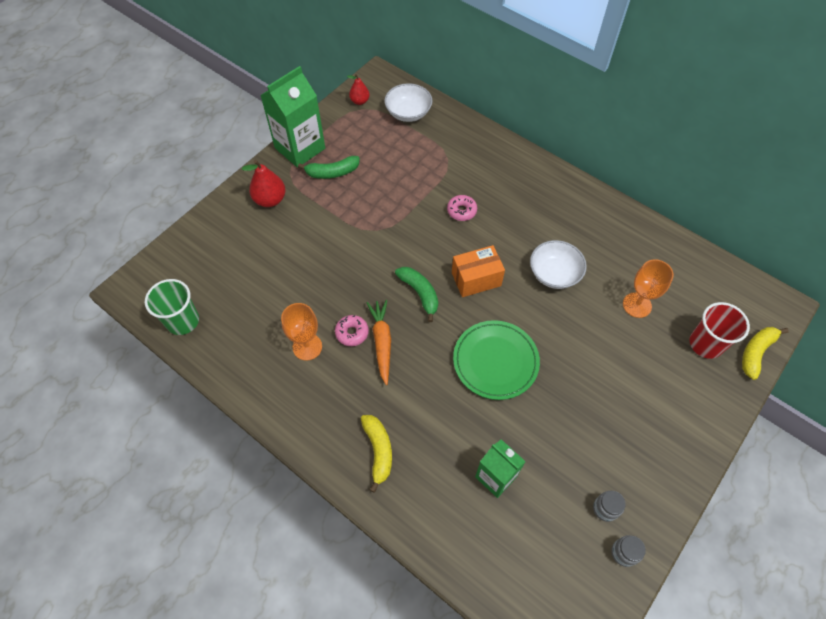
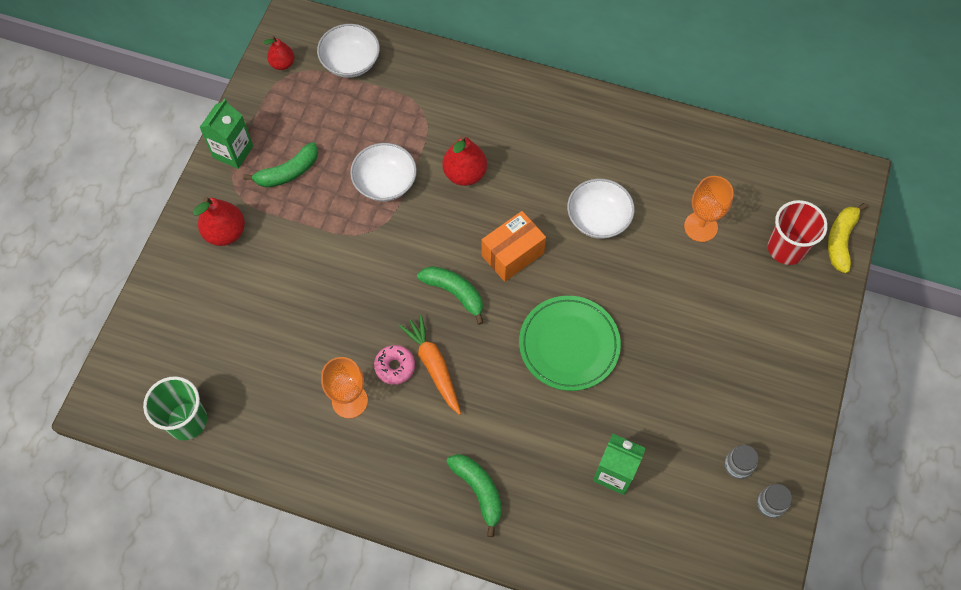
camera: 20 degrees left, 5 degrees up
(300, 148) = (233, 152): green carton -> green carton, size x0.62
(378, 451) = (479, 491): yellow banana -> green banana
(399, 199) = (385, 182): none -> white bowl
(461, 211) = (464, 174): pink donut -> red pear

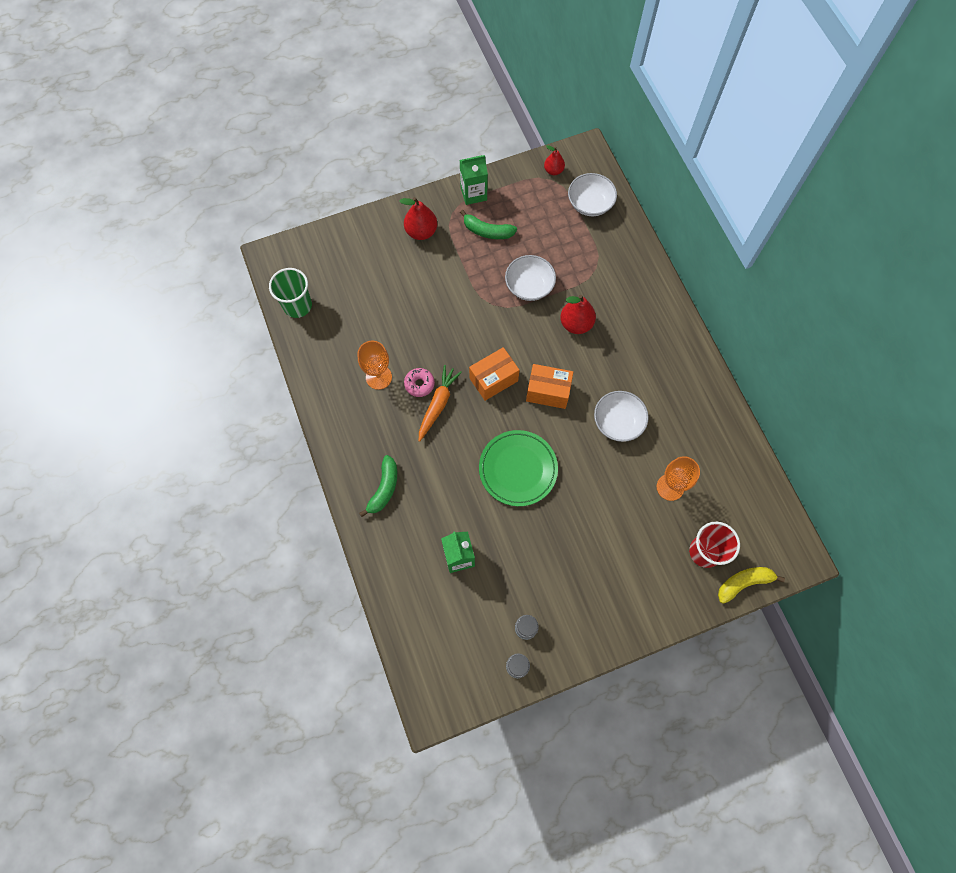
camera: 50 degrees right, 5 degrees up
(454, 293) = (493, 379): green banana -> orange box

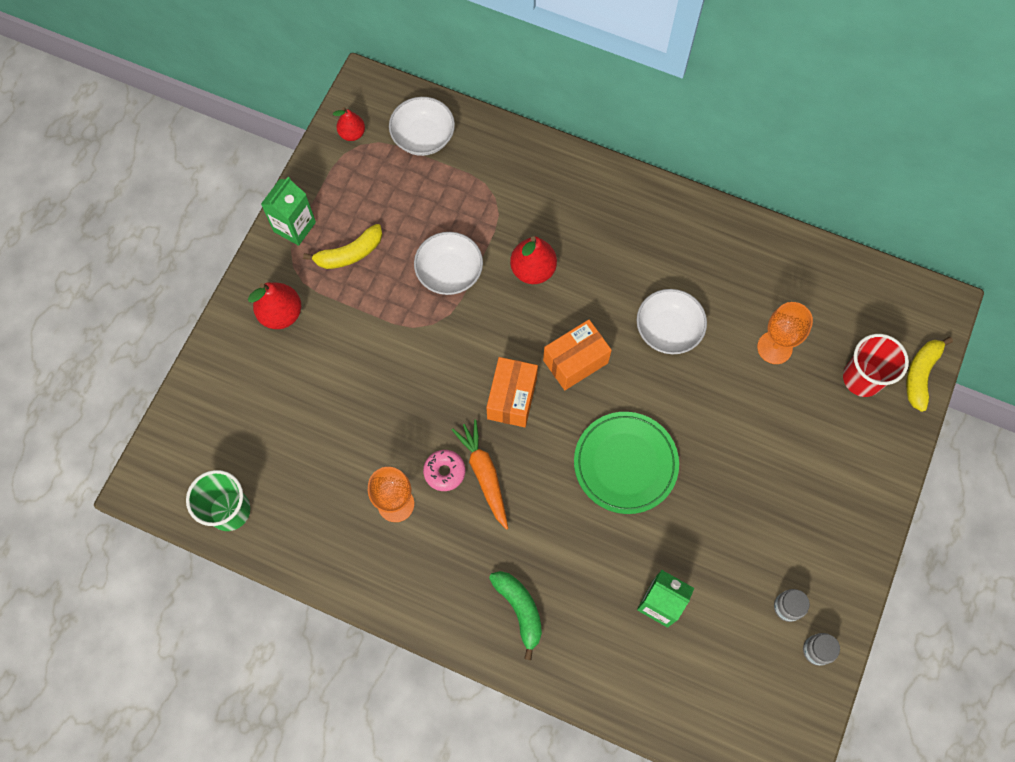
camera: 45 degrees left, 0 degrees up
(487, 231) = (349, 253): green banana -> yellow banana

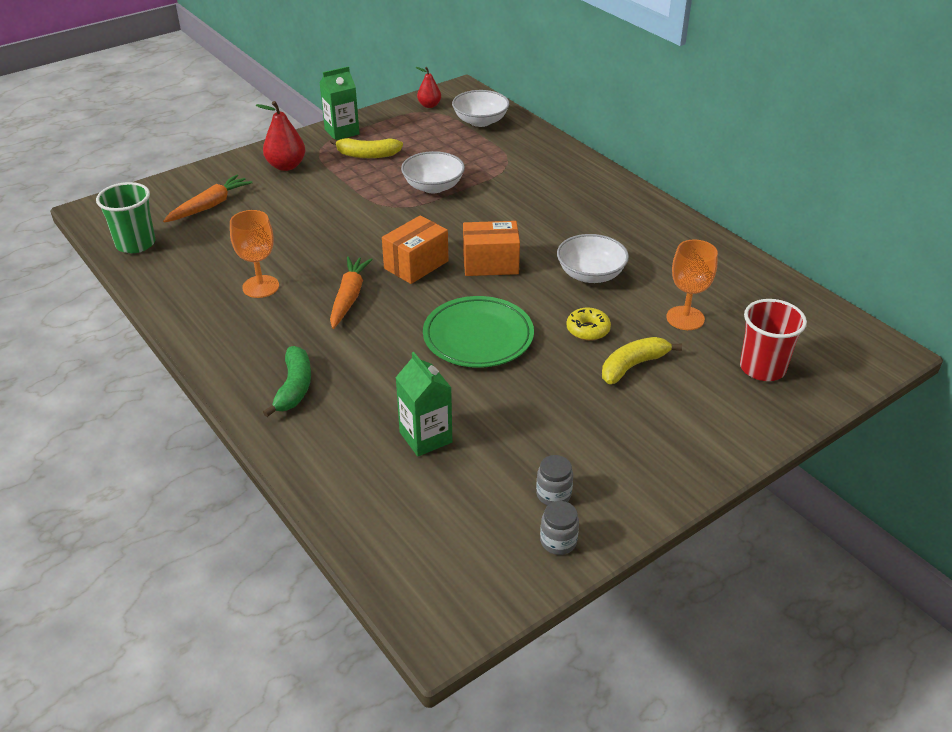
camera: 30 degrees right, 30 degrees down
(255, 416) = (210, 206): none -> orange carrot
(444, 472) = (318, 284): pink donut -> none
(533, 270) = (502, 206): red pear -> none
(707, 405) = (588, 330): none -> yellow donut
(920, 374) = (830, 388): yellow banana -> yellow banana (633, 366)

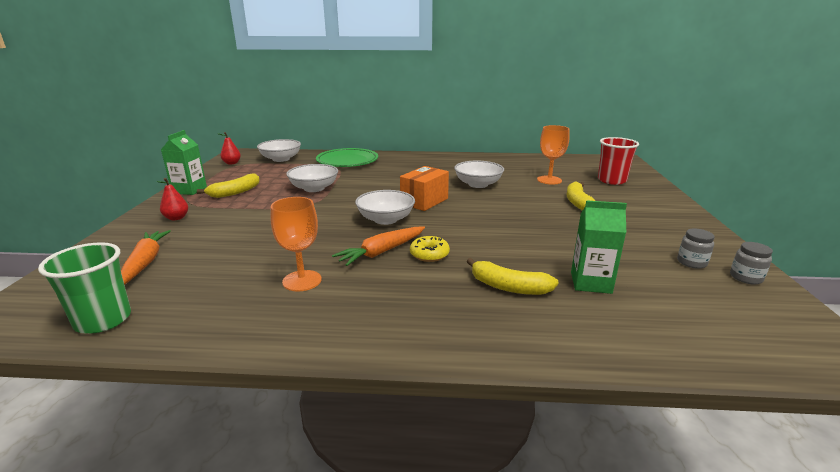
camera: 50 degrees left, 15 degrees down
(286, 166) = (176, 218): red pear -> red pear, size x0.64
(294, 388) = (464, 315): green banana -> none
(349, 297) = (381, 252): orange carrot -> orange carrot turned 90 degrees counterclockwise
(364, 392) = (508, 287): none -> yellow banana
(416, 265) = (385, 219): orange box -> white bowl
(478, 336) = (494, 228): green plate -> green plate (347, 161)
(588, 330) = (529, 201): yellow donut -> yellow donut (429, 254)

